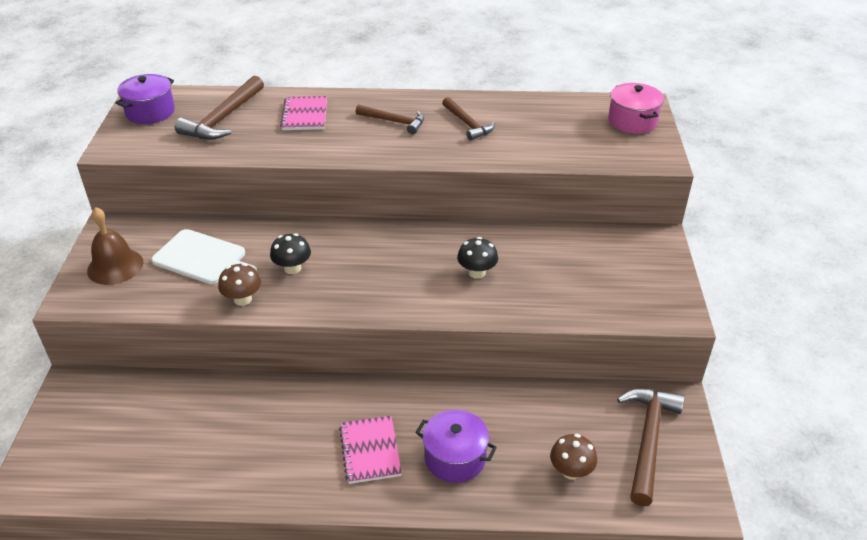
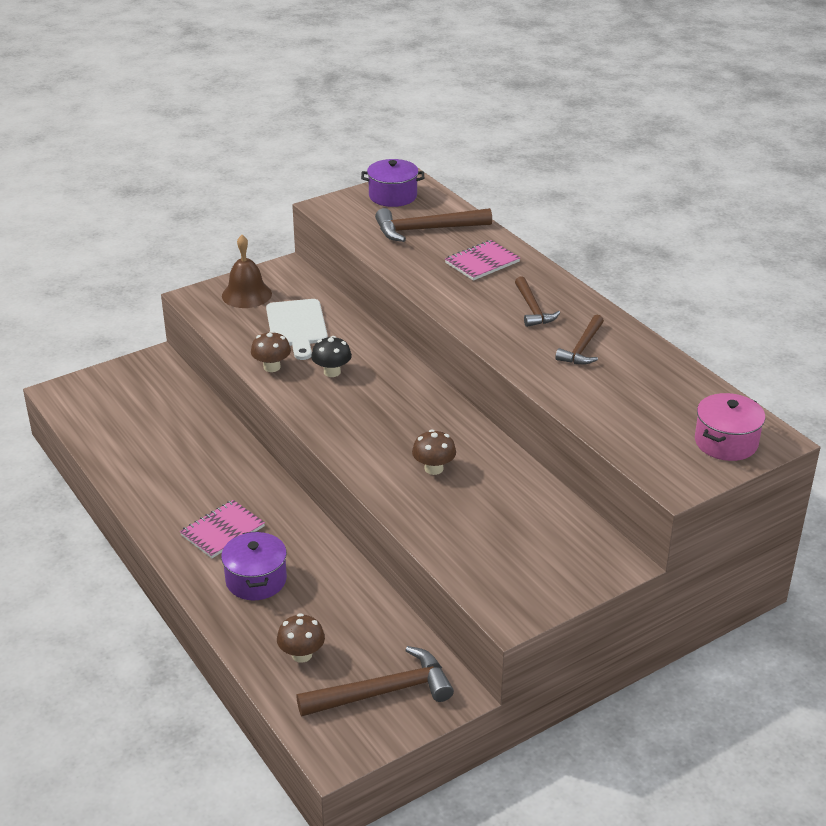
camera: 55 degrees right, 5 degrees down
(477, 272) = (433, 468): black mushroom -> brown mushroom

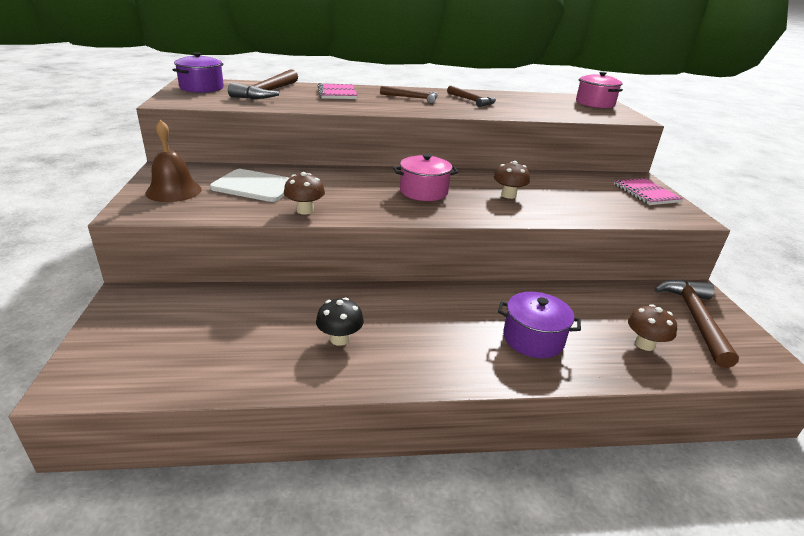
camera: 65 degrees left, 5 degrees down
(222, 531) = (449, 337): pink notebook -> pink notebook (645, 193)
(332, 372) = (345, 192): black mushroom -> black mushroom (340, 339)
(383, 414) = (423, 192): none -> pink pot

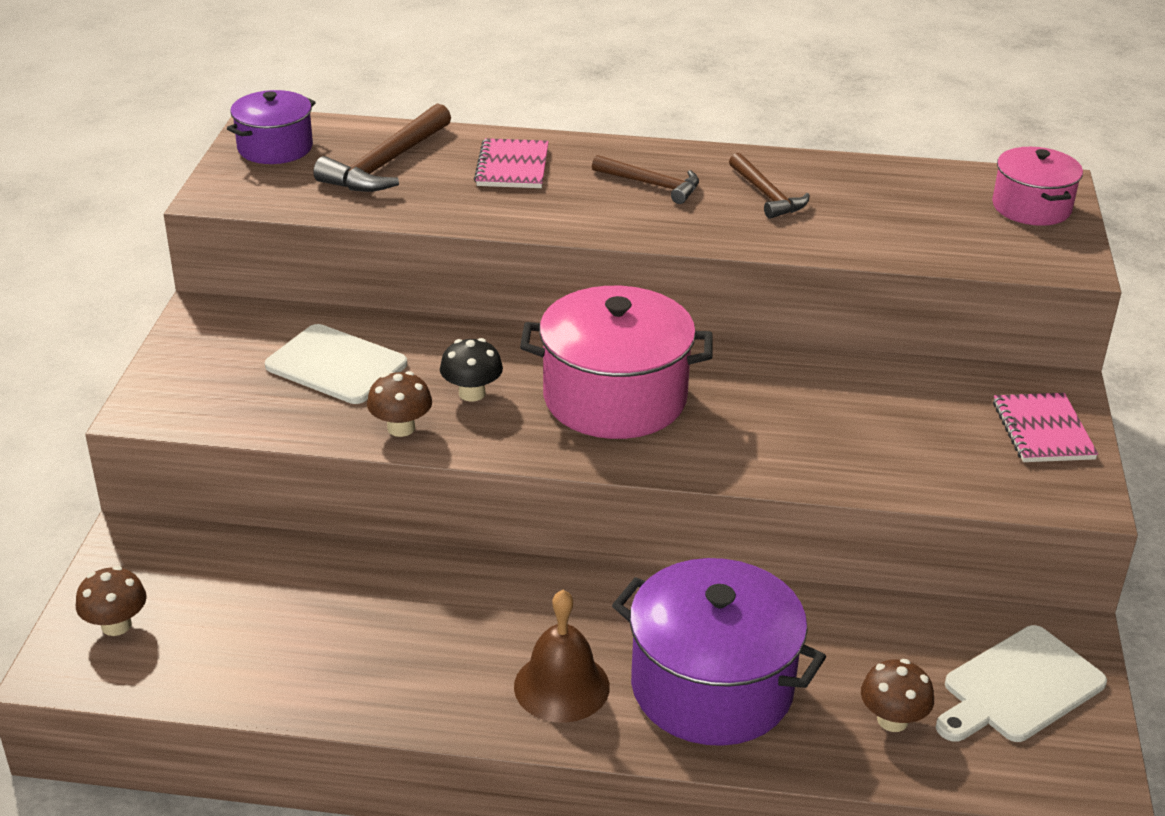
camera: 15 degrees right, 5 degrees up
(174, 191) = (209, 369): brown bell -> brown bell (561, 686)
(340, 339) = (416, 648): black mushroom -> black mushroom (472, 393)
(423, 192) = (615, 398): pink pot -> pink pot, size x1.70
(508, 195) = (765, 417): brown mushroom -> brown mushroom (116, 625)
(533, 339) = (712, 687): purple pot -> purple pot, size x1.70
(695, 319) = (1019, 687): brown hammer -> white cutting board

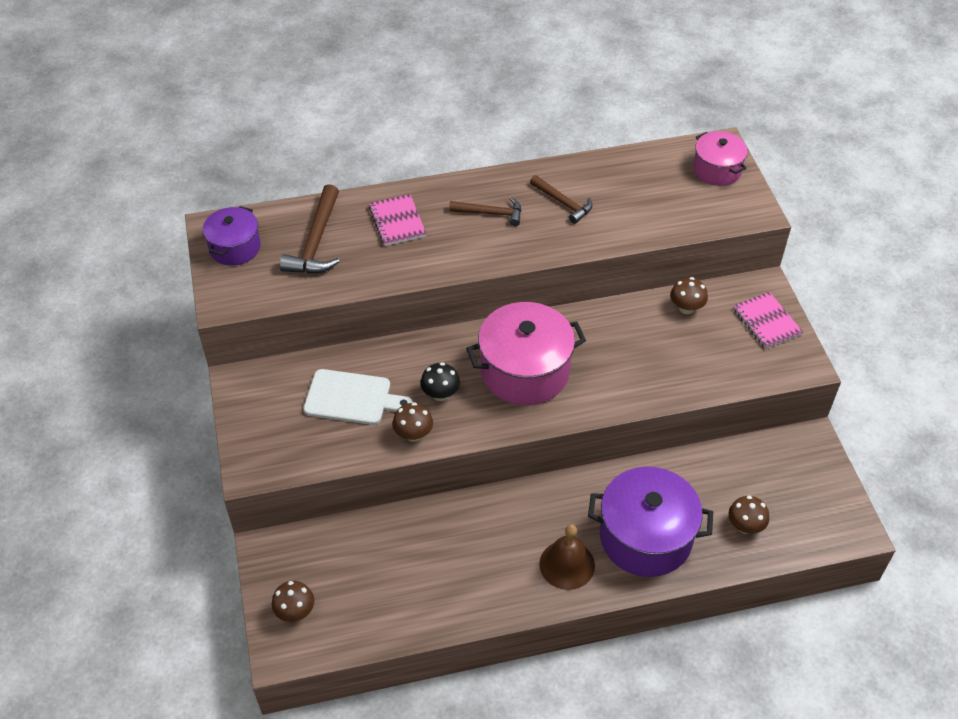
camera: 20 degrees left, 15 degrees up
(915, 384) = (686, 308): none -> brown mushroom
(1019, 687) = (799, 483): white cutting board -> none

